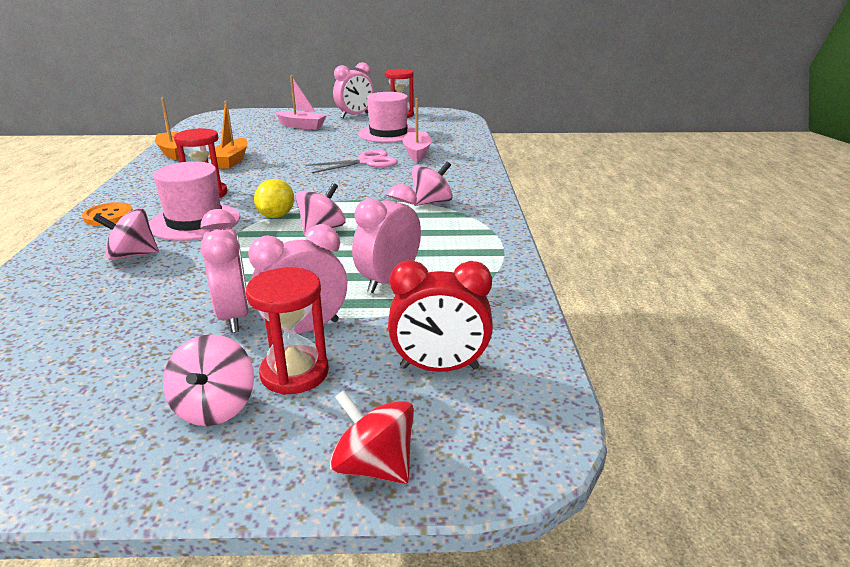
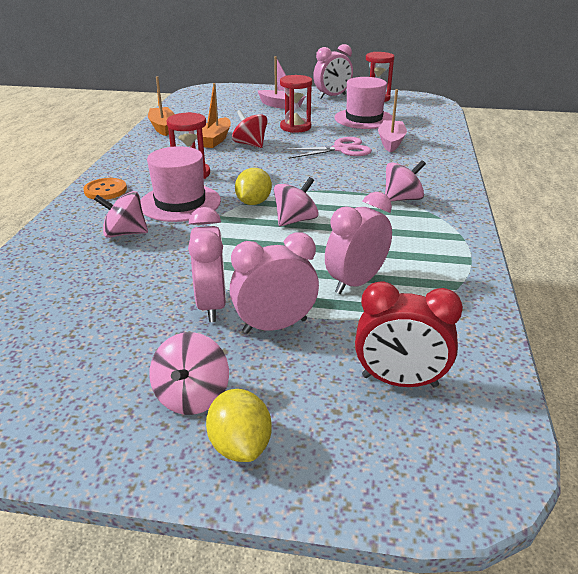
camera: 10 degrees right, 5 degrees up
(271, 449) = (240, 445): none -> yellow lemon
(294, 373) = (264, 370): red hourglass -> red hourglass (295, 127)
(374, 466) = (332, 476): red spinning top -> red spinning top (250, 144)

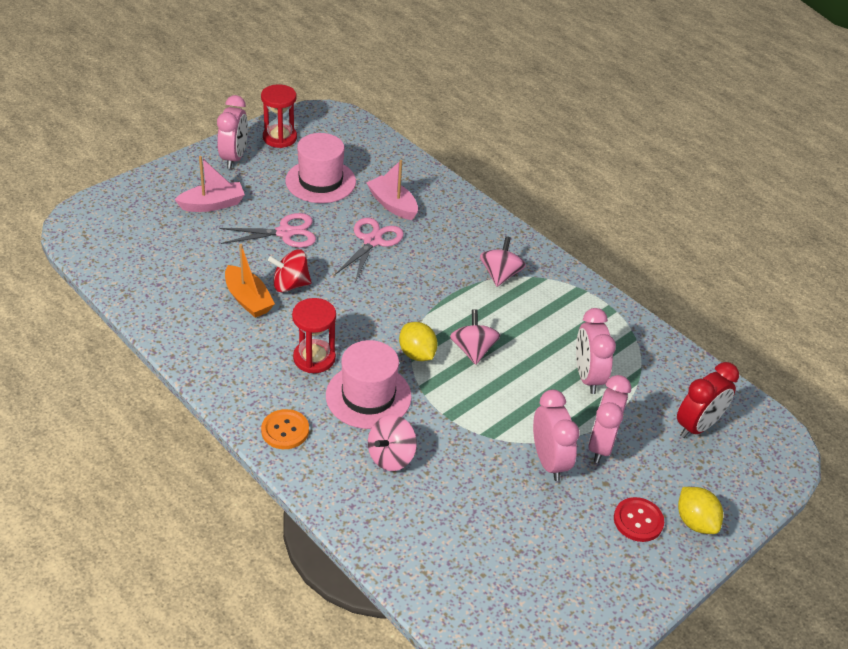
camera: 55 degrees left, 10 degrees up
(162, 127) = (161, 315): orange boat -> none
(192, 396) = (638, 520): pink spinning top -> red button
(212, 305) = (549, 461): pink clock -> pink clock turned 45 degrees clockwise
(240, 445) = (695, 522): yellow lemon -> yellow lemon turned 45 degrees clockwise
(295, 127) = (285, 233): red hourglass -> pink scissors

